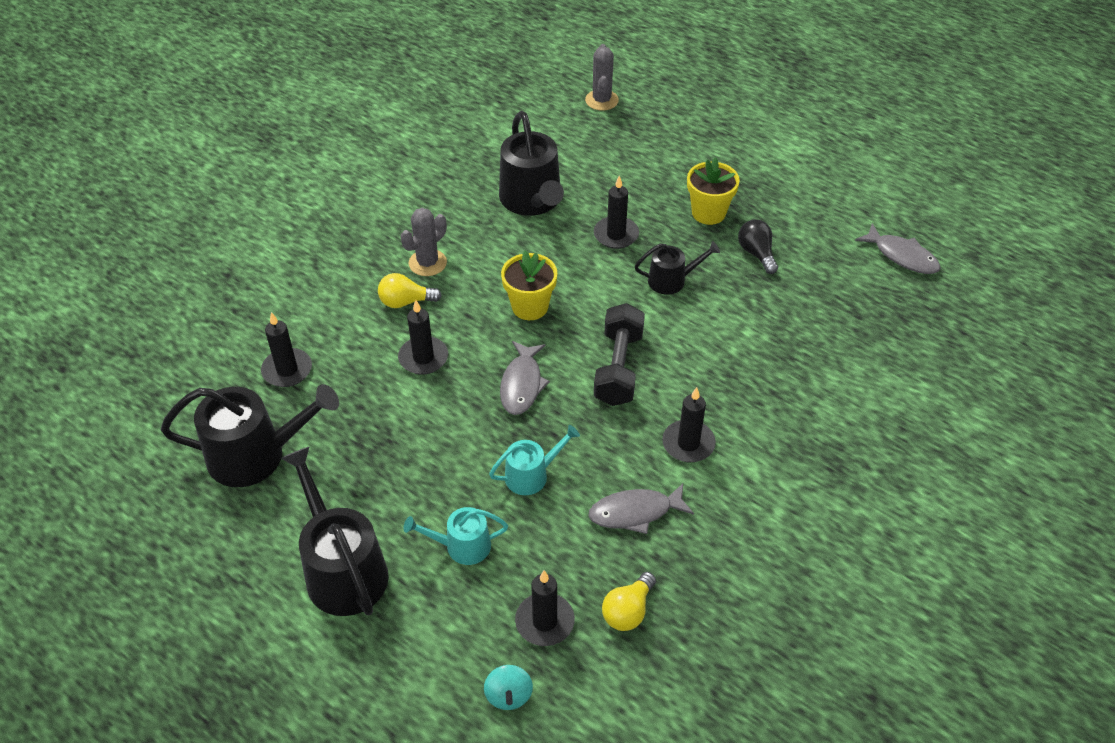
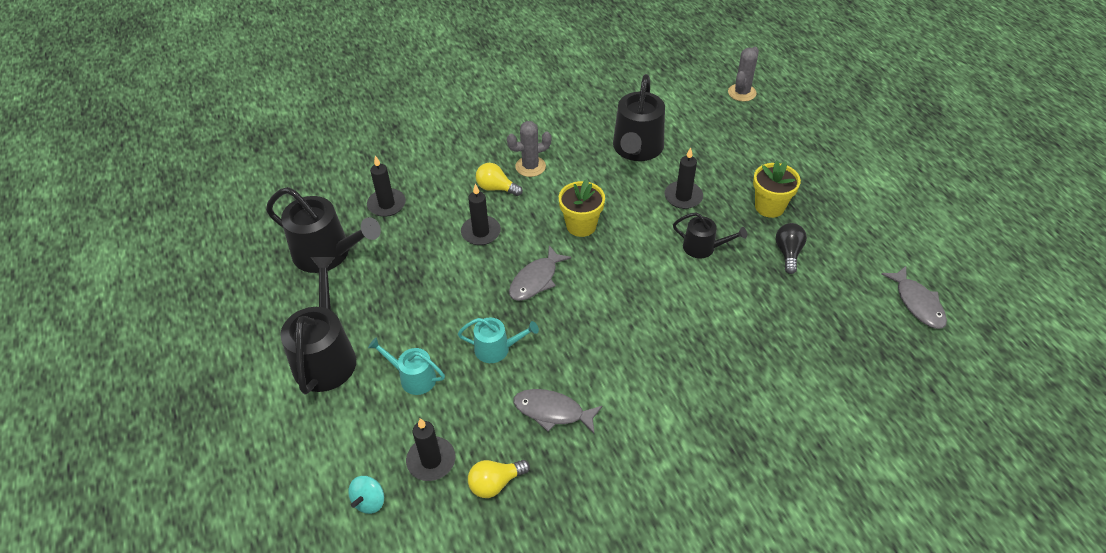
camera: 30 degrees right, 0 degrees up
(618, 368) = (615, 297): black dumbbell -> none
(688, 443) = (629, 378): black candle -> none

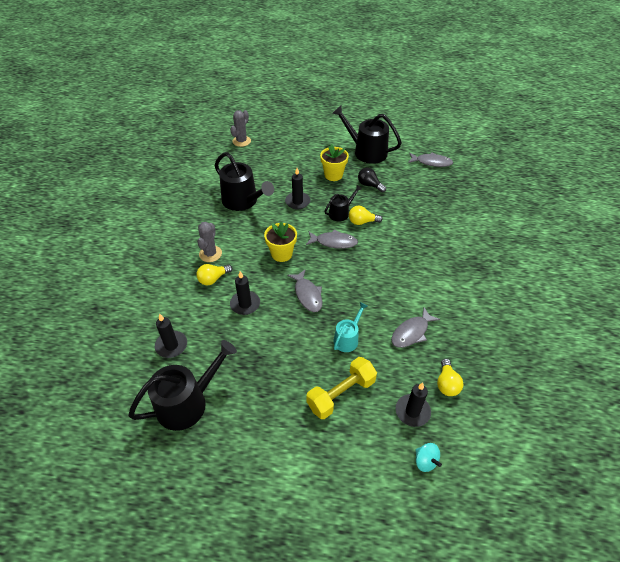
camera: 60 degrees left, 0 degrees up
(326, 356) = (286, 442): black watering can -> black watering can (366, 151)
(413, 378) = (341, 394): turquoise watering can -> yellow dumbbell
(643, 265) = (334, 242): none -> grey fish
(707, 277) = (362, 222): none -> yellow light bulb
(742, 93) = (241, 141): grey cactus -> grey cactus turned 60 degrees clockwise

